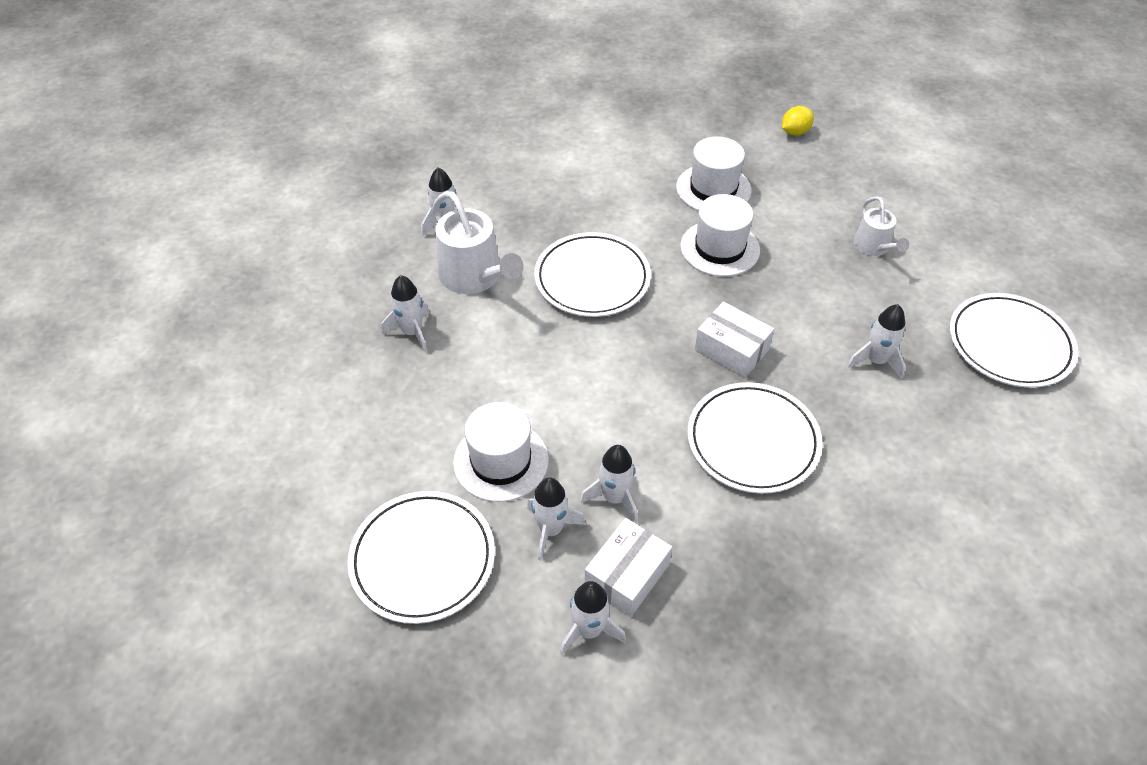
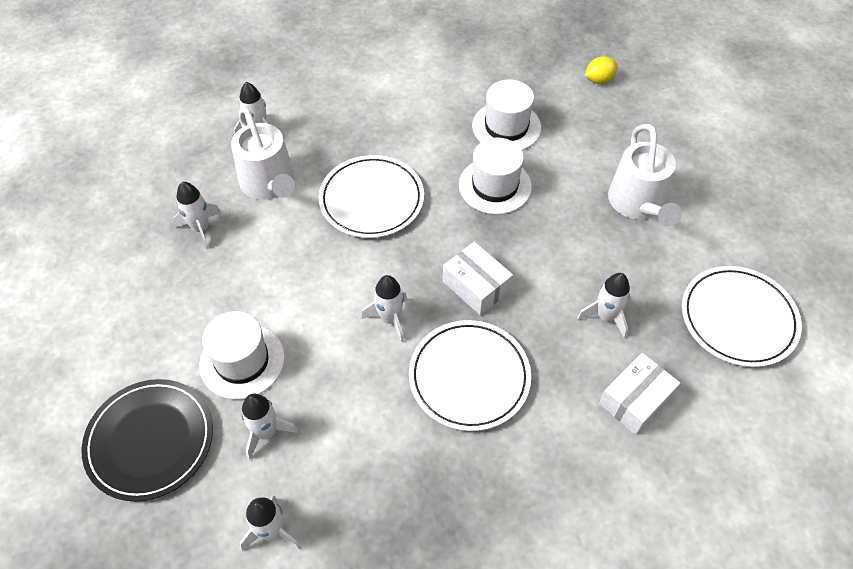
camera: 10 degrees right, 5 degrees up
(422, 559) = (150, 441): white plate -> black plate
(614, 498) = (330, 411): white rocket -> white rocket (390, 319)
(627, 575) = (320, 486): white box -> white box (635, 400)
(874, 247) = (638, 204): white watering can -> white watering can, size x1.71

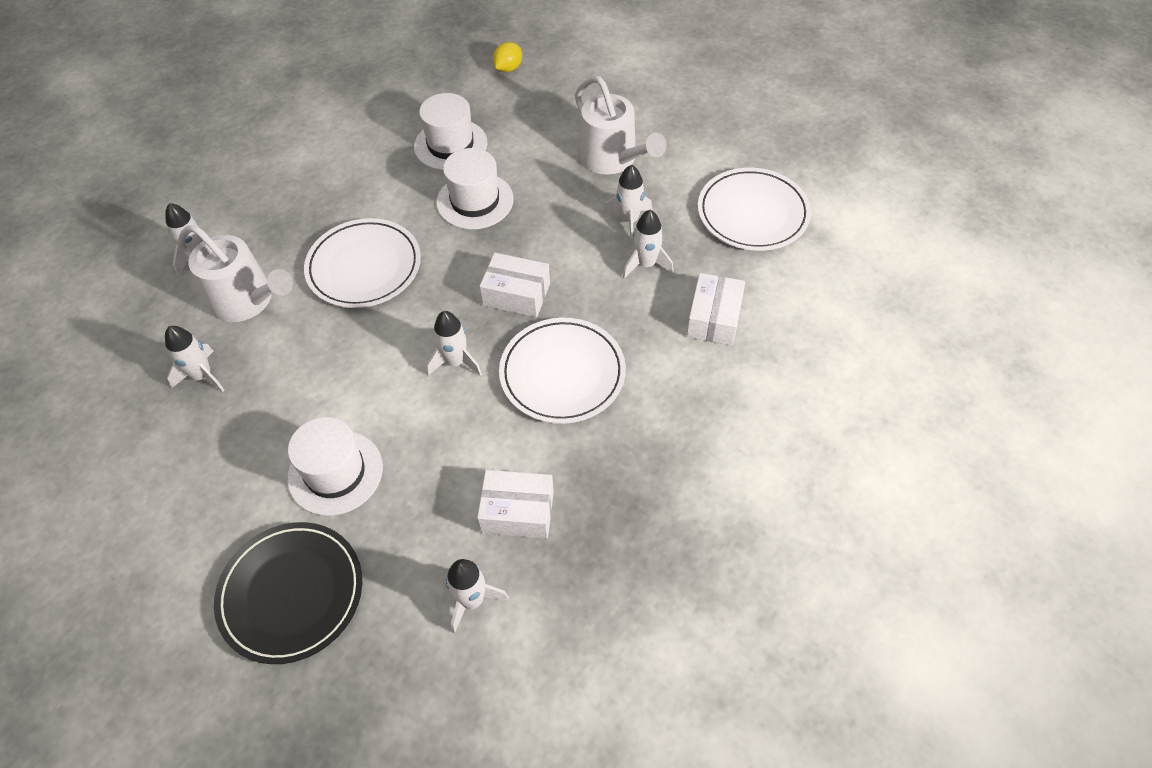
camera: 30 degrees left, 0 degrees up
(266, 432) = (405, 521): white rocket -> white rocket (629, 220)
(355, 478) = (518, 512): none -> white box

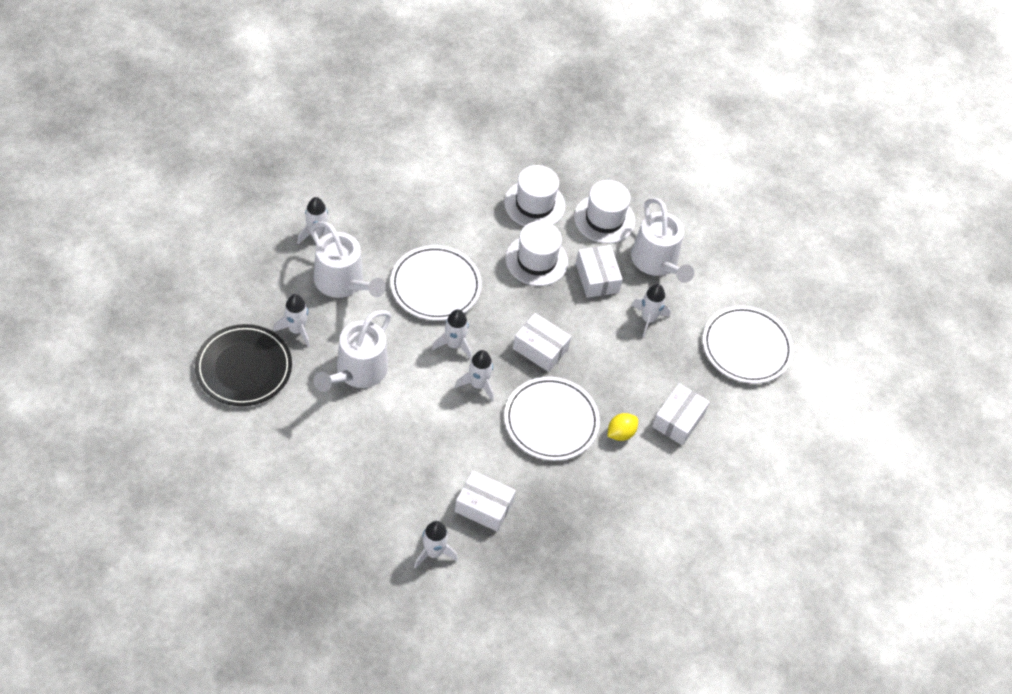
camera: 10 degrees right, 0 degrees up
(291, 593) = (318, 504): black plate -> black plate (244, 368)
(296, 399) = (357, 371): none -> white watering can
(335, 472) = (369, 434): white hat -> white hat (604, 219)
(508, 68) = (605, 149): yellow lemon -> yellow lemon (620, 433)
(552, 197) = (597, 278): none -> white box
(646, 264) = (646, 359): white rocket -> white rocket (454, 344)

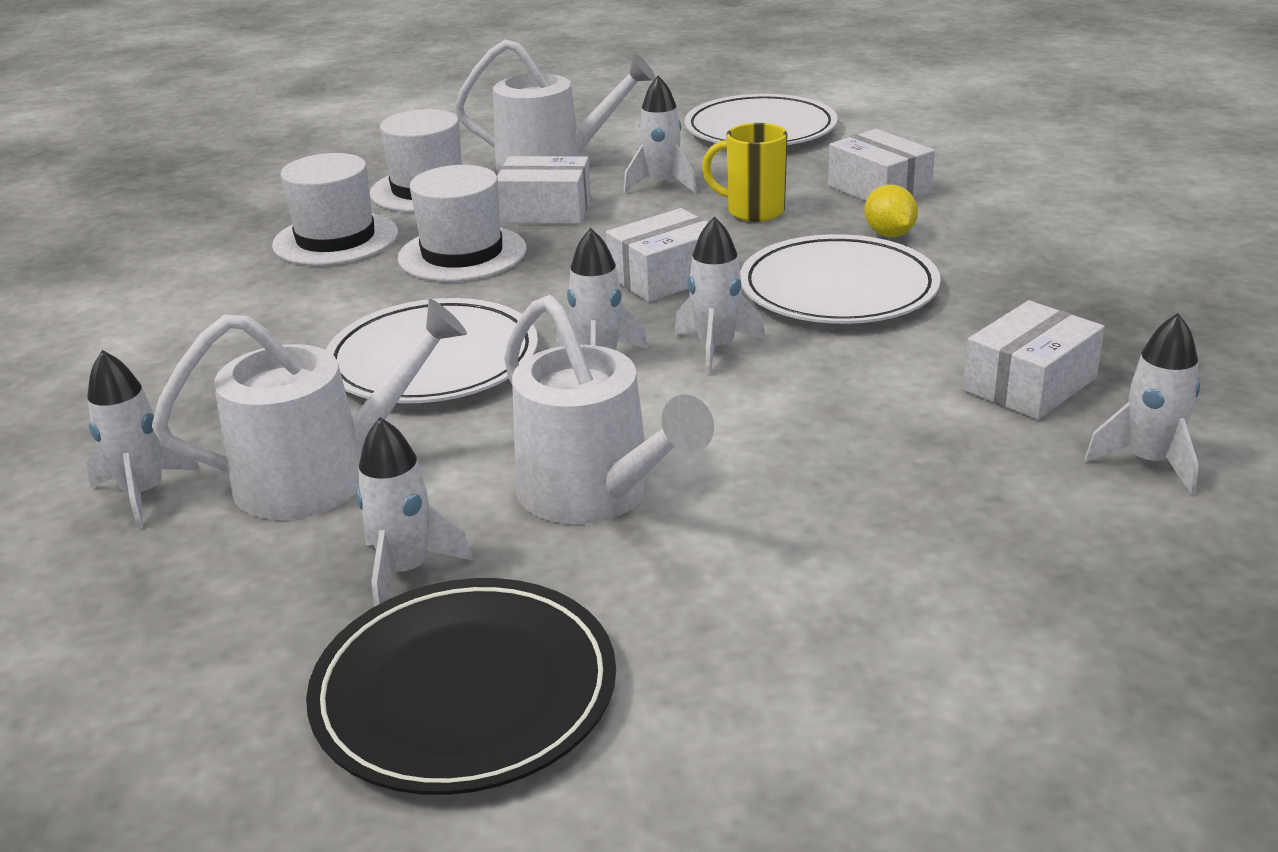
camera: 60 degrees left, 25 degrees down
(628, 368) = (753, 211): none -> yellow mug

